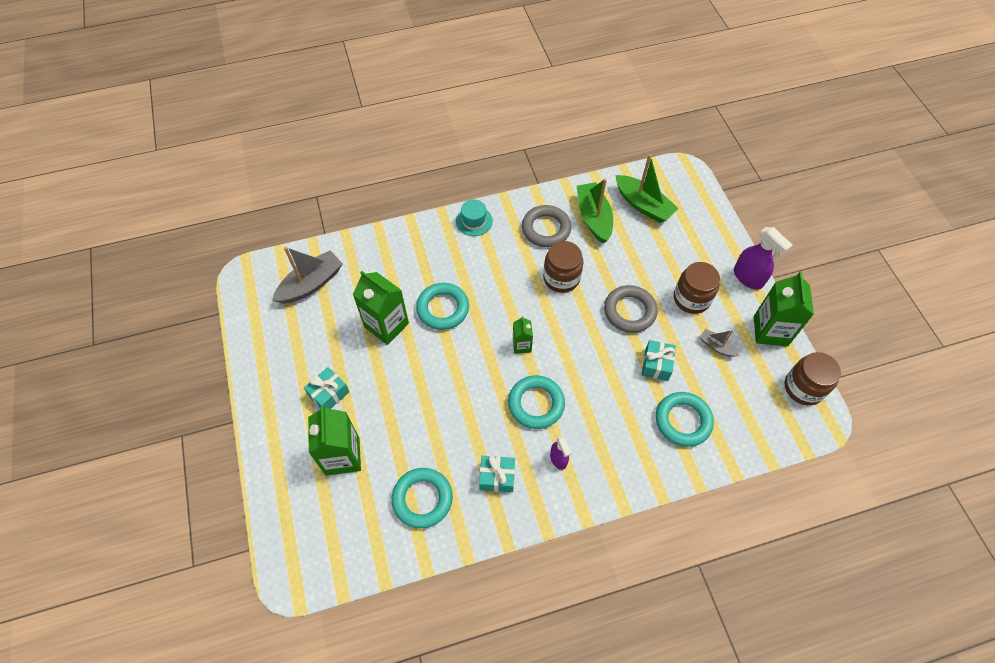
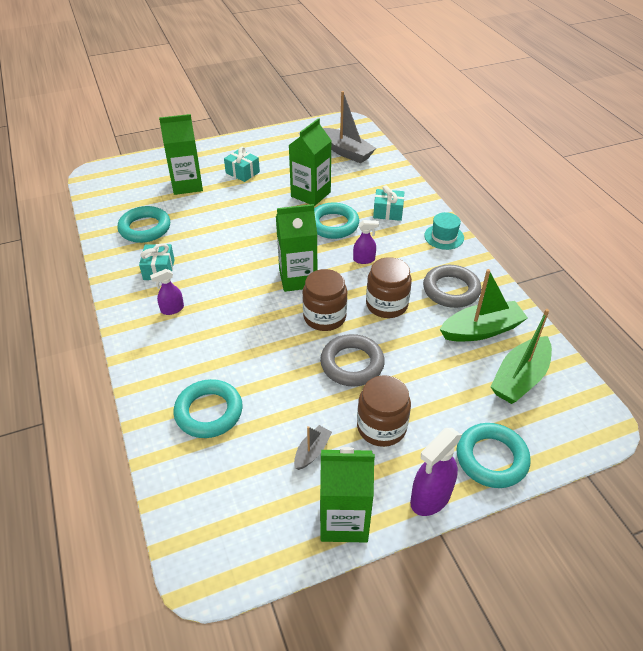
camera: 85 degrees right, 15 degrees down
(500, 288) = (364, 259): none -> purple spray bottle
(522, 345) = (298, 278): green carton -> green carton, size x1.89
(536, 404) = (232, 291): turquoise ring -> turquoise ring (491, 458)
(656, 364) = (282, 388): turquoise gift -> turquoise gift (388, 212)
(803, 387) = (254, 556): brown jar -> brown jar (324, 317)

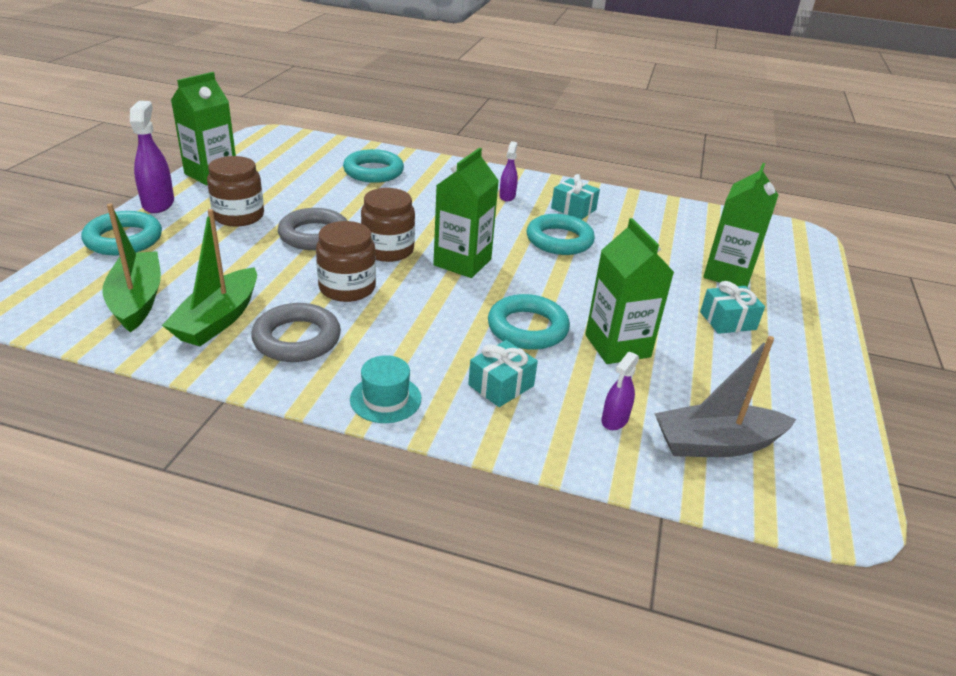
camera: 125 degrees right, 10 degrees down
(145, 228) = (655, 224): turquoise ring -> turquoise ring (559, 240)
(312, 451) = (274, 186): grey boat -> none
(364, 259) = (433, 313): purple spray bottle -> purple spray bottle (614, 420)

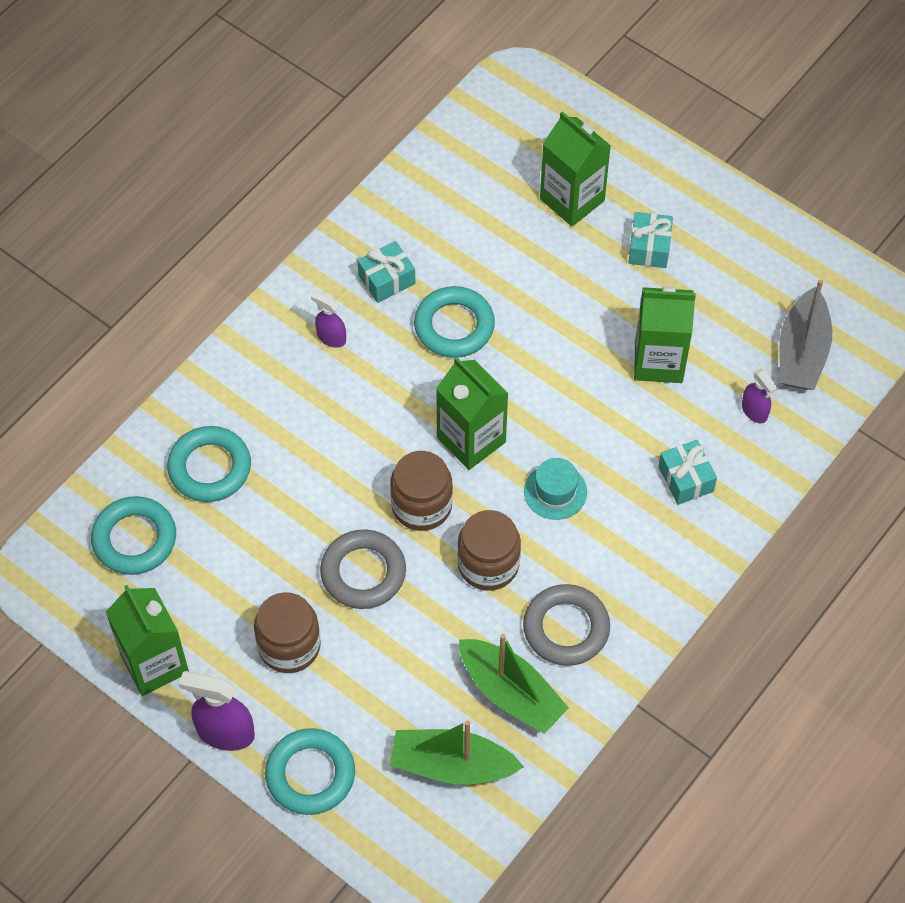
camera: 65 degrees left, 25 degrees up
(385, 399) = (676, 575): turquoise hat -> turquoise hat (555, 491)
(527, 328) = (608, 424): turquoise ring -> turquoise ring (134, 539)

